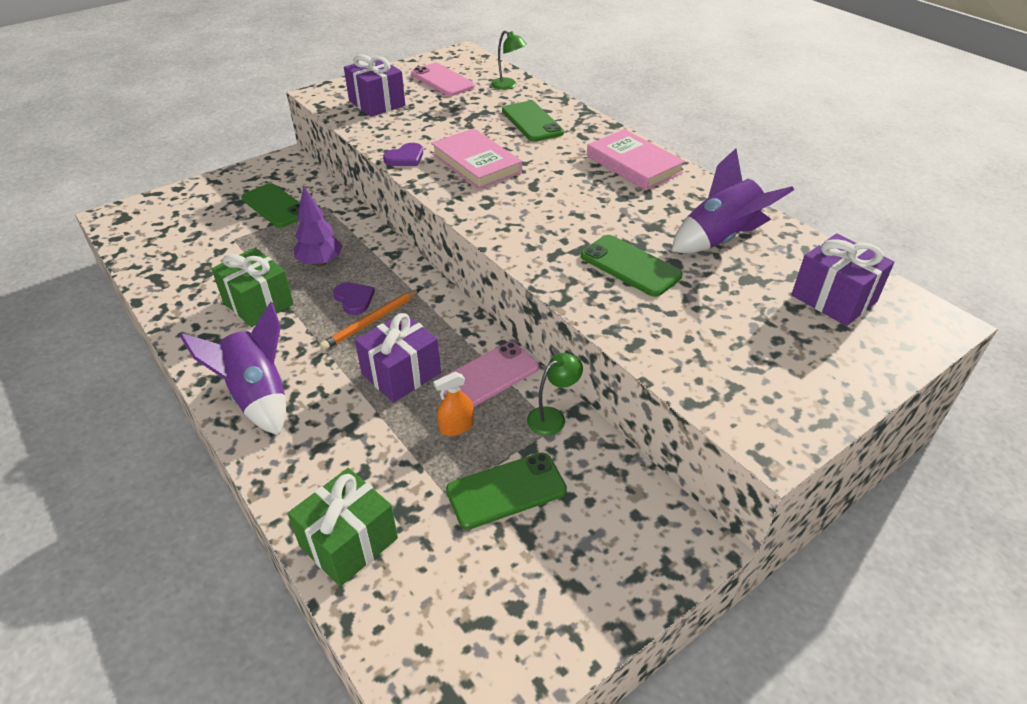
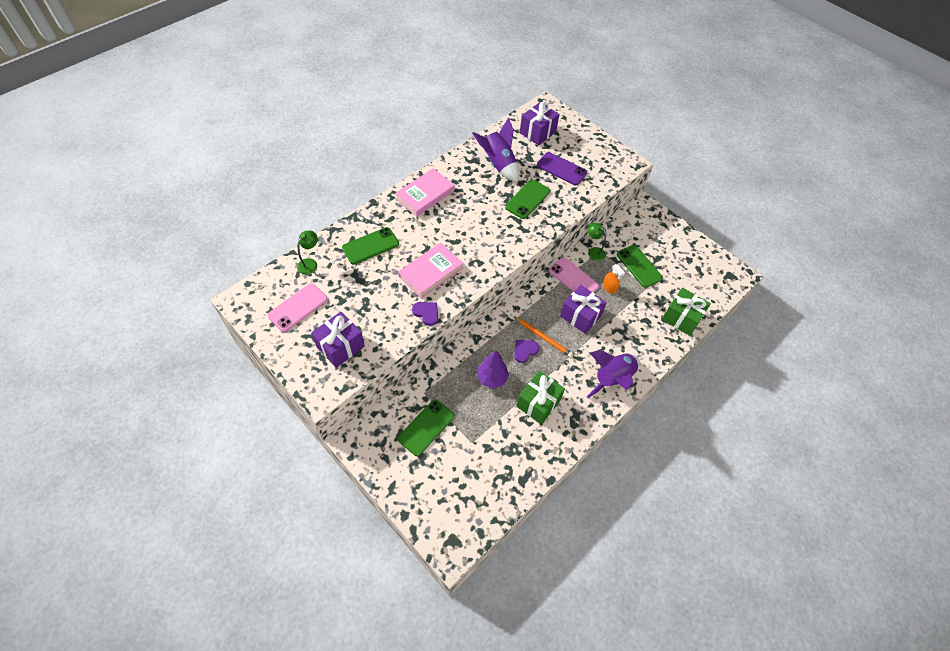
camera: 100 degrees left, 15 degrees up
(724, 320) = (561, 169): none -> purple phone

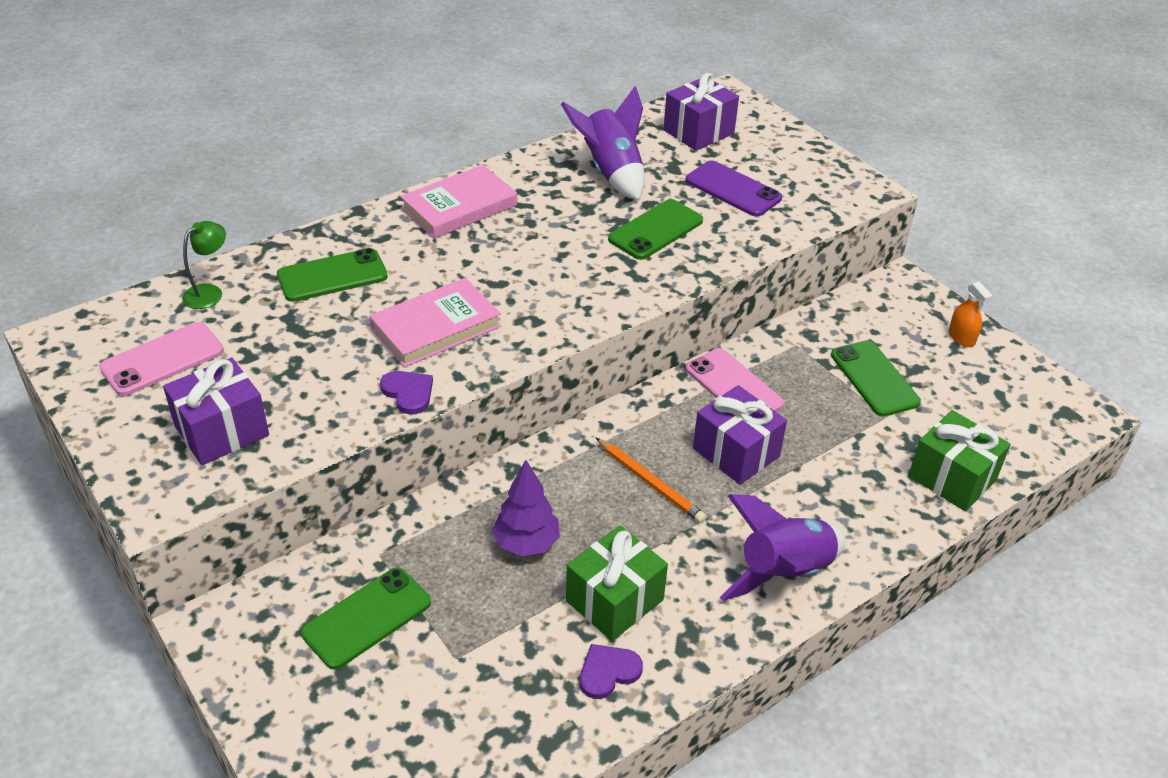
camera: 10 degrees right, 15 degrees down
(525, 350) = (607, 502): purple heart -> purple heart (608, 672)
(593, 252) = (783, 346): green lamp -> none
(609, 288) = (805, 410): orange spray bottle -> orange spray bottle (961, 338)

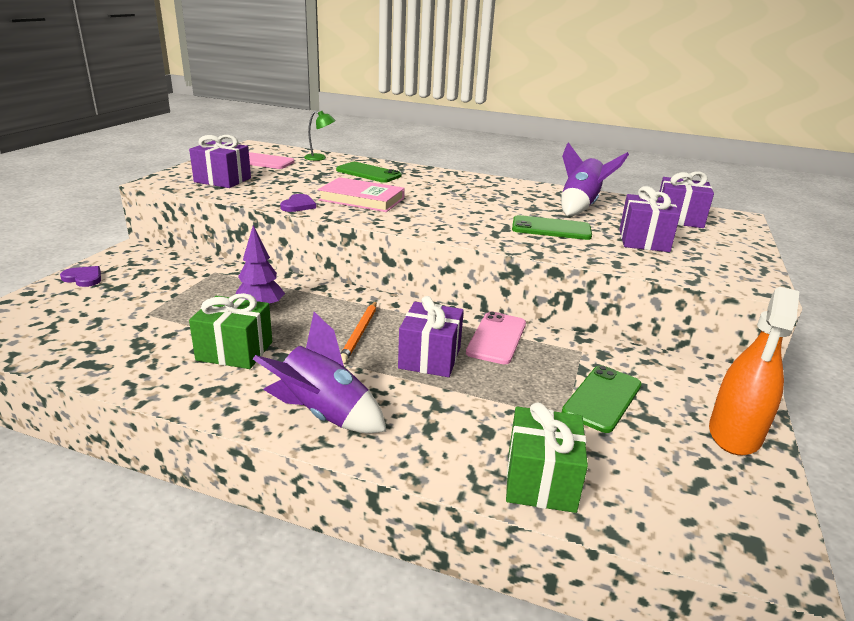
camera: 55 degrees right, 15 degrees down
(367, 618) = (162, 282): green phone -> none
(459, 207) = (472, 183): pink book -> none
(608, 672) = (165, 367): purple heart -> purple heart (83, 278)
(733, 189) = (643, 240): purple phone -> purple gift
(961, 338) = (734, 434): orange spray bottle -> orange spray bottle, size x2.09

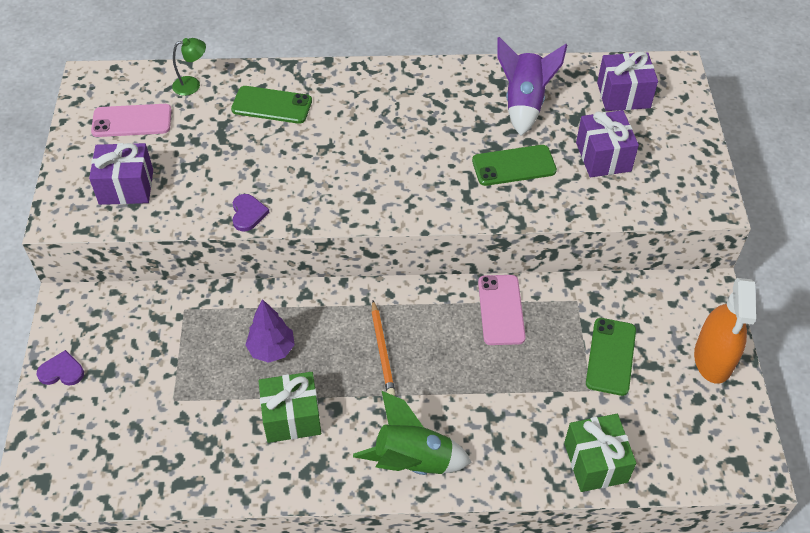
camera: 20 degrees left, 25 degrees up
(323, 414) = (412, 461): purple rocket -> green rocket
(361, 199) = (303, 174): pink book -> none
(430, 357) = (458, 359): purple gift -> none

